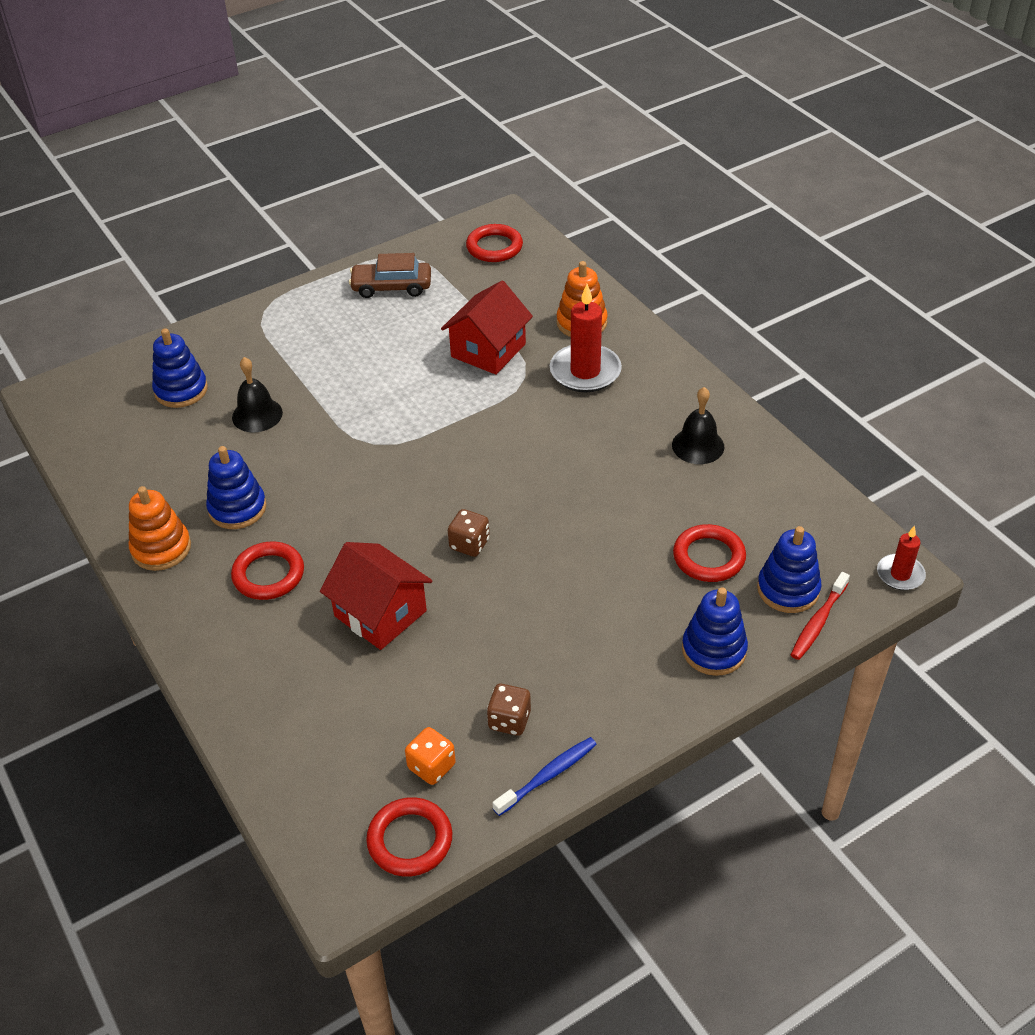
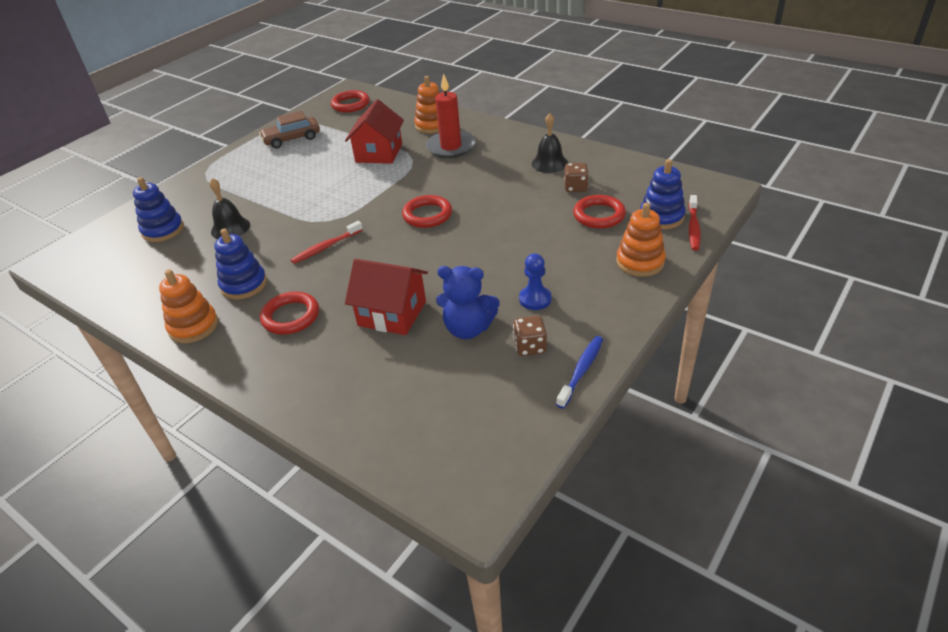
camera: 20 degrees left, 5 degrees down
(353, 485) = (326, 247): none -> red toothbrush
(410, 840) = (506, 449): red ring -> red ring (427, 215)
(431, 766) = (491, 395): orange dice -> none
(454, 668) = (468, 329): none -> blue teddy bear
(469, 544) = (432, 255): brown dice -> brown dice (576, 187)
(553, 656) = (535, 299): none -> blue pawn
(714, 650) = (640, 262): blue stacking toy -> orange stacking toy
(900, 574) = (722, 190): red candle -> none

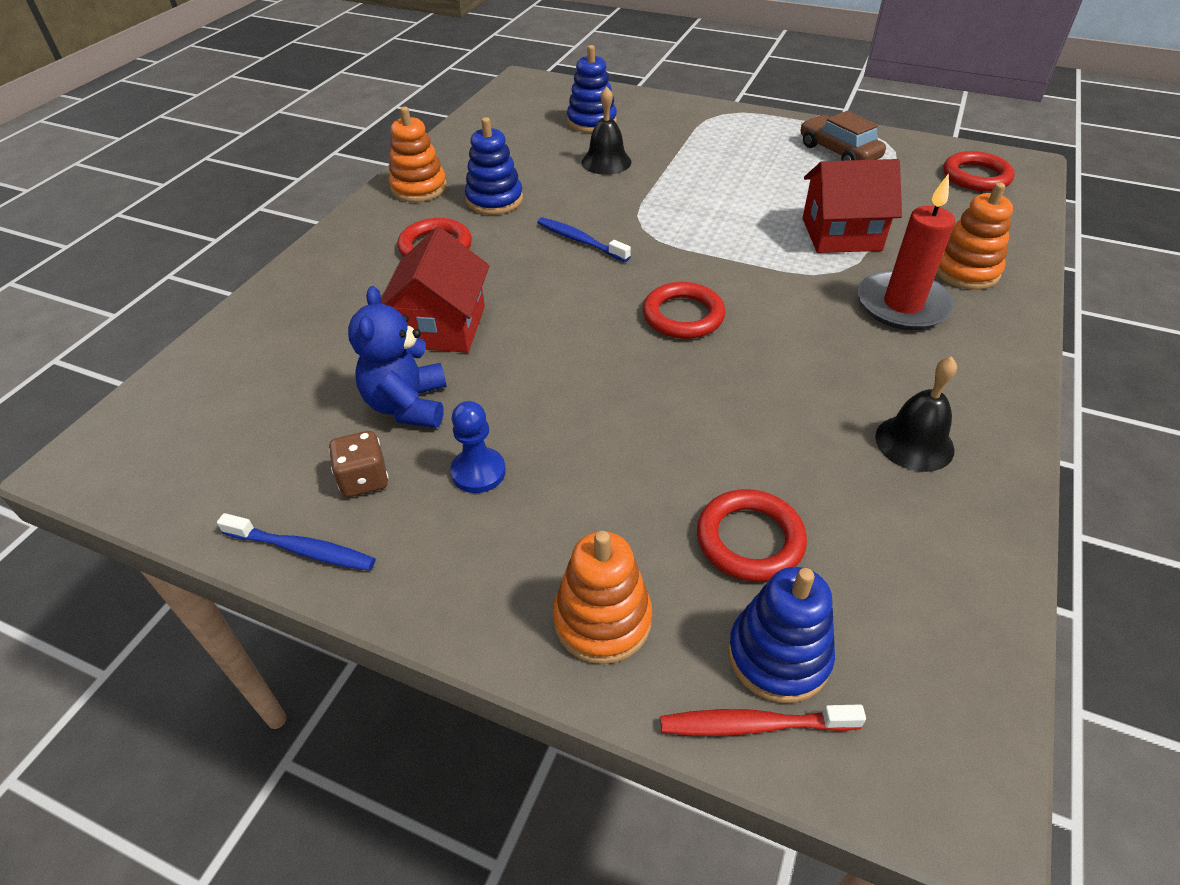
camera: 75 degrees right, 5 degrees up
(326, 247) = (580, 241): red toothbrush -> blue toothbrush
(576, 187) = (839, 493): brown dice -> none

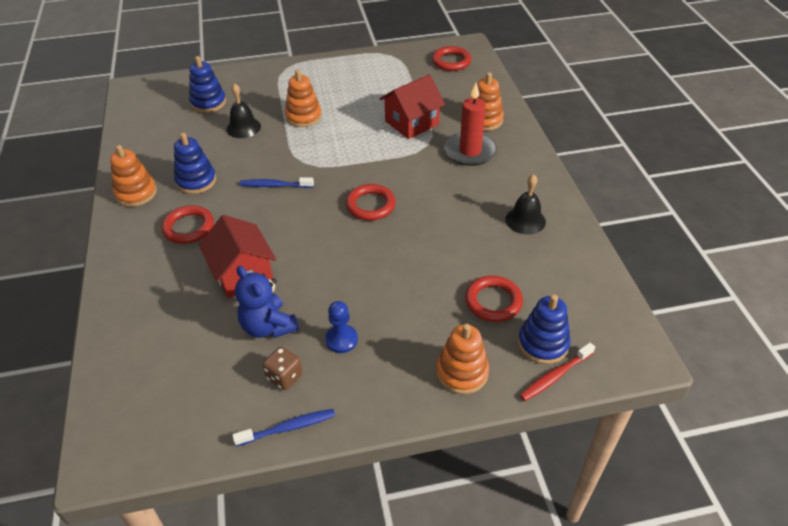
camera: 35 degrees left, 0 degrees up
(693, 175) = (303, 117): none -> orange stacking toy
(839, 152) = (372, 71): brown car -> none

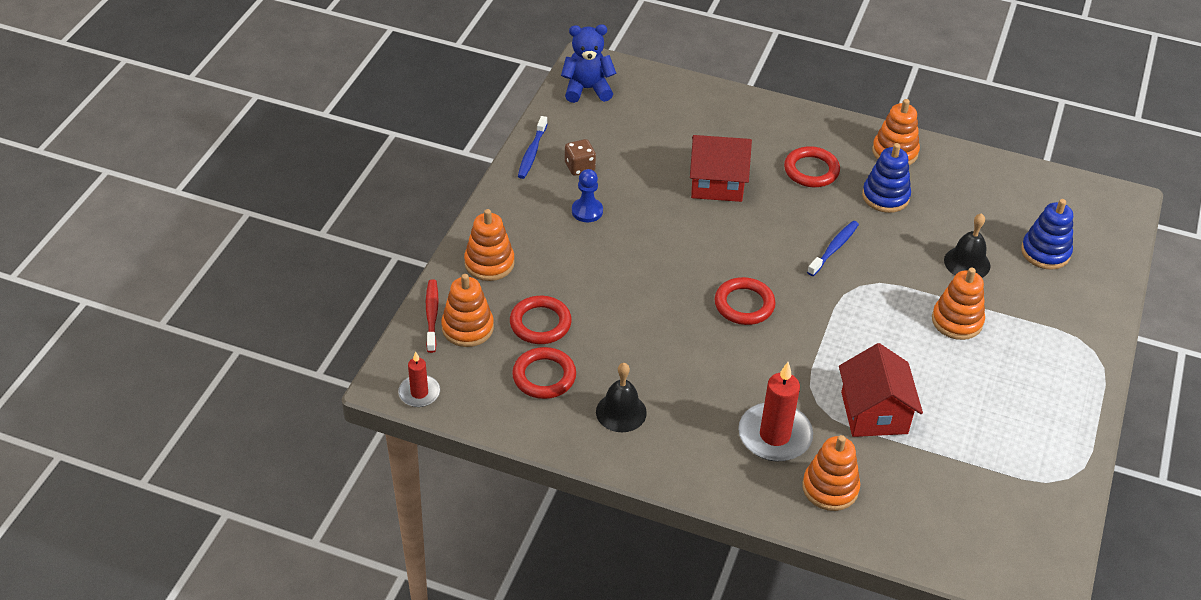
camera: 120 degrees right, 0 degrees up
(268, 326) = (639, 177): blue teddy bear -> blue teddy bear (587, 89)
(451, 61) = (1006, 538): red ring -> red ring (544, 376)
(543, 343) = (467, 328): blue stacking toy -> orange stacking toy
(631, 334) = (419, 393): none -> red candle

